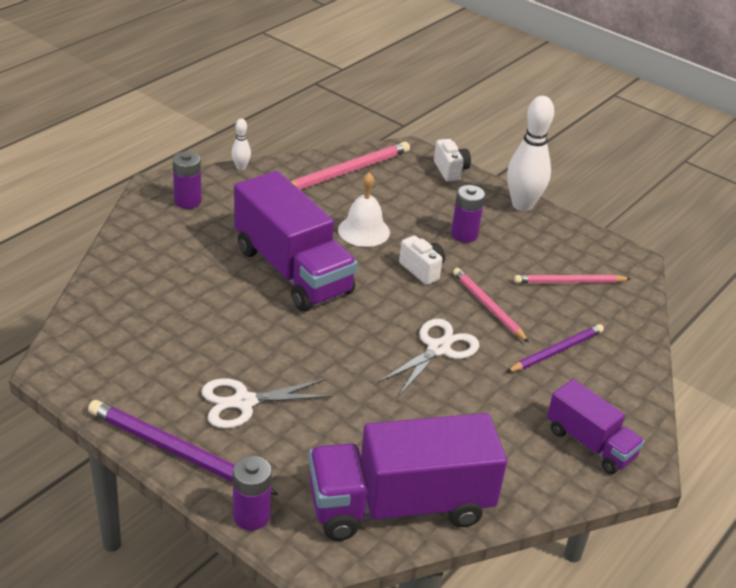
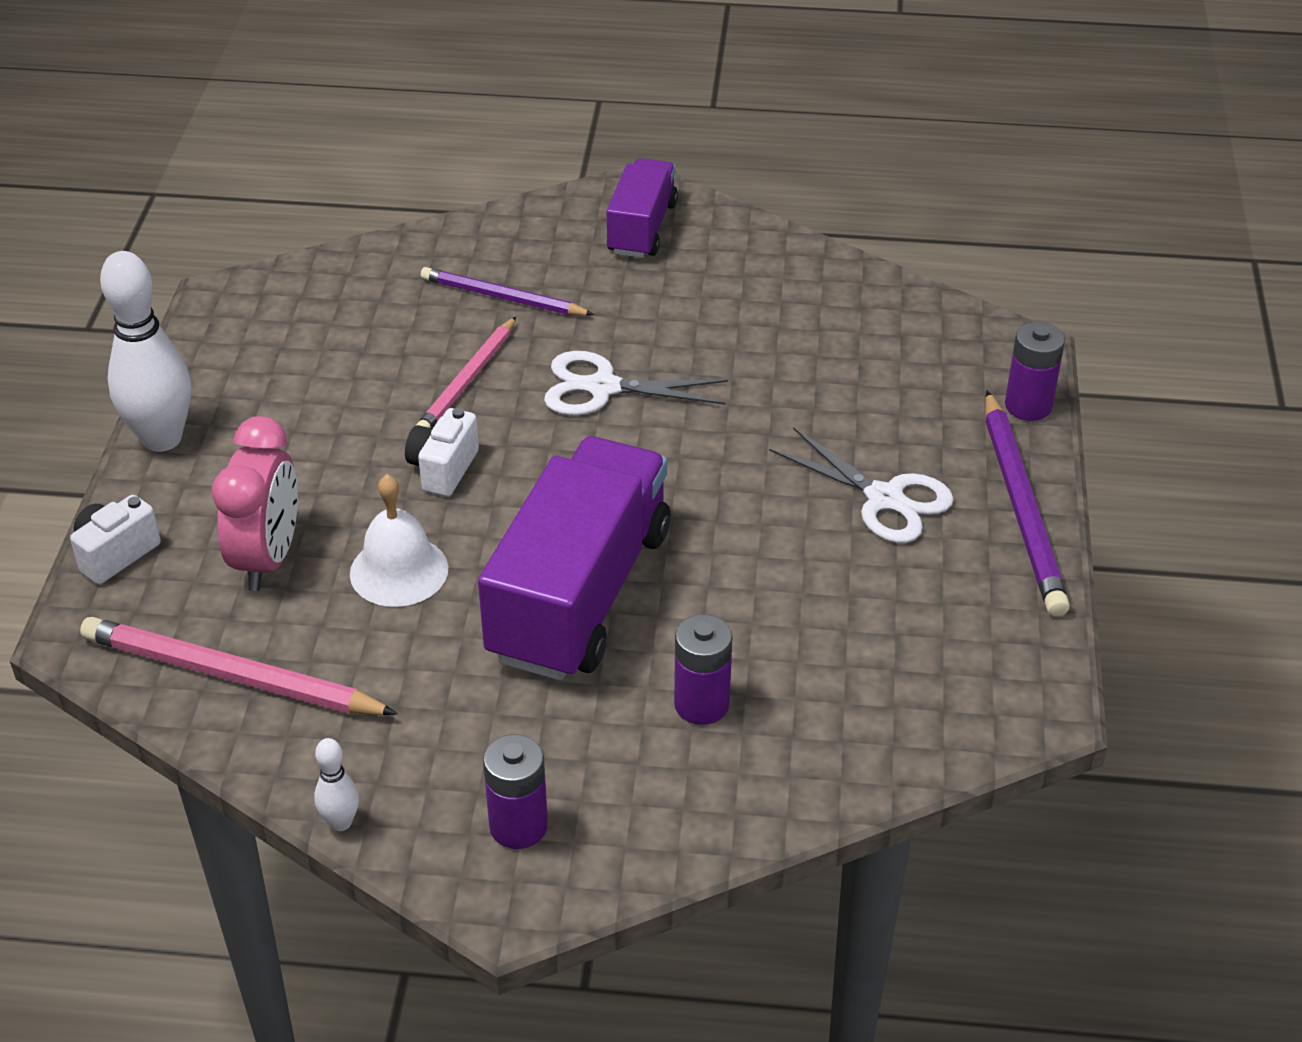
camera: 120 degrees left, 5 degrees up
(400, 505) = (886, 316): purple truck -> none
(408, 203) = (267, 559): none -> pink clock
(464, 234) = (307, 465): purple battery -> purple battery (701, 704)
(569, 282) = (336, 332): pink pencil -> none

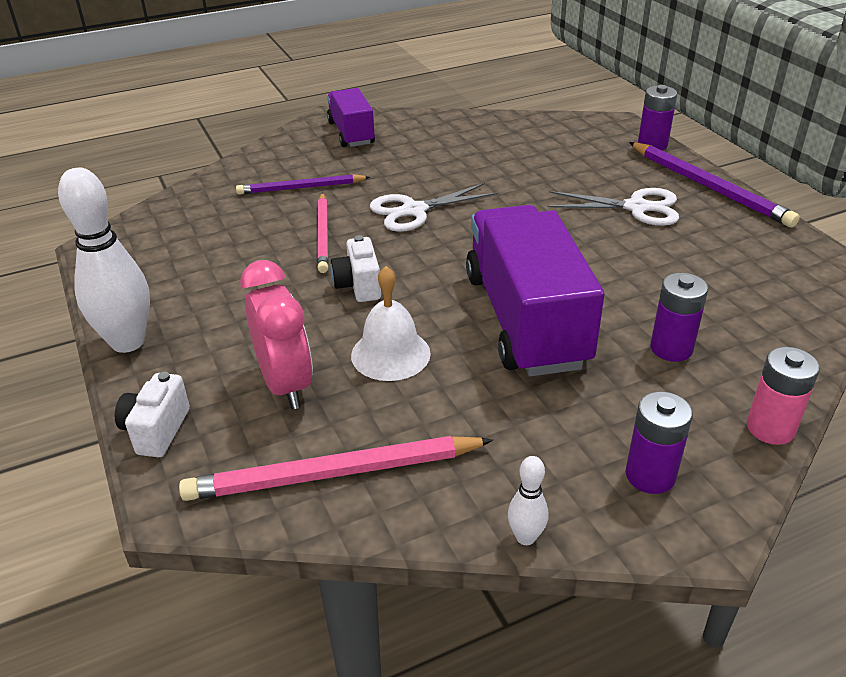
camera: 30 degrees left, 5 degrees down
(699, 842) = (770, 428): none -> pink battery

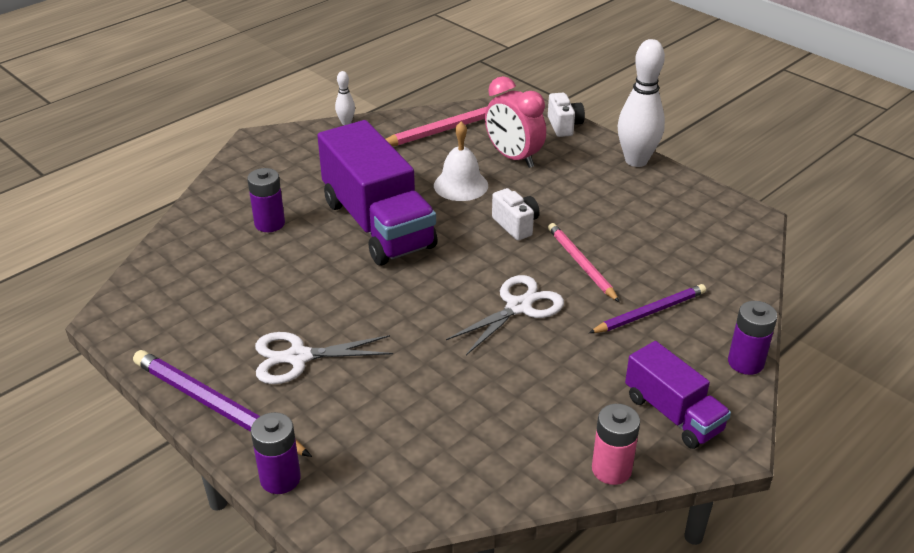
camera: 160 degrees right, 0 degrees up
(650, 475) = (285, 155): purple battery -> purple battery (745, 362)
(770, 428) = (211, 188): pink battery -> pink battery (611, 469)

